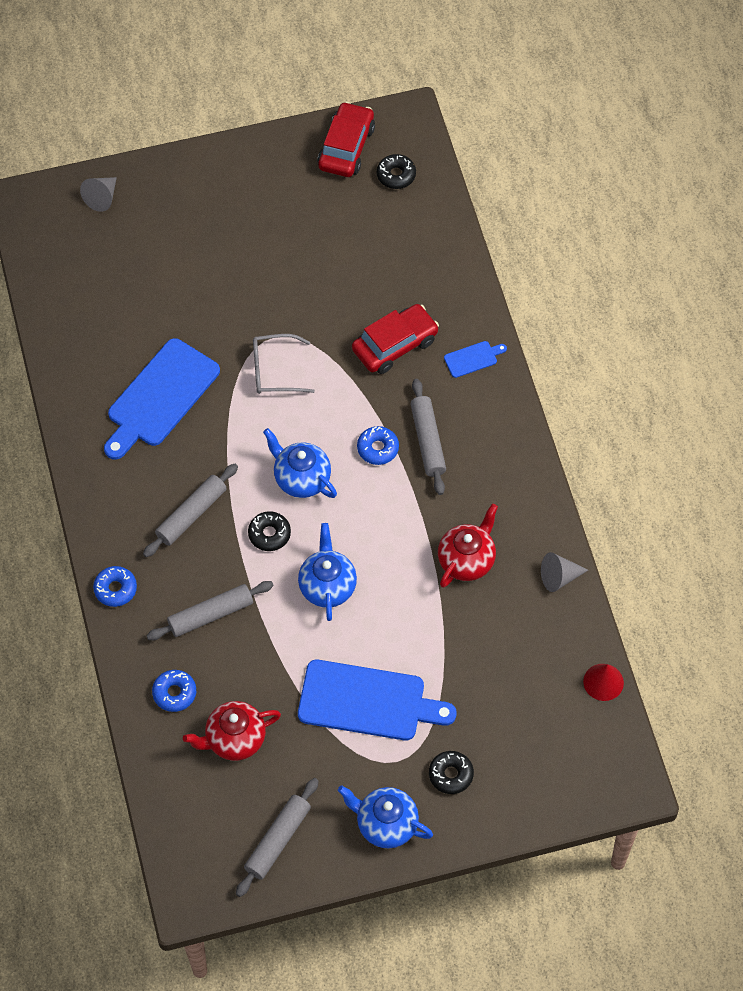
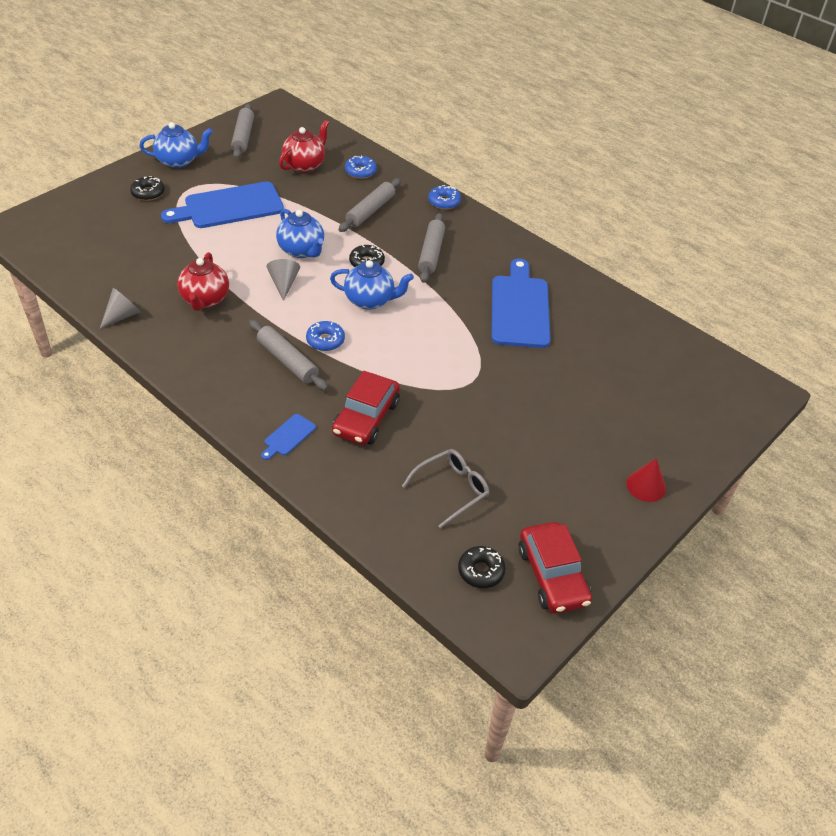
camera: 145 degrees right, 15 degrees down
(102, 198) = (712, 423): grey cone -> grey cone (284, 284)
(275, 370) = (450, 359): grey glasses -> grey glasses (451, 489)
(603, 682) = (56, 270): red cone -> red cone (646, 486)

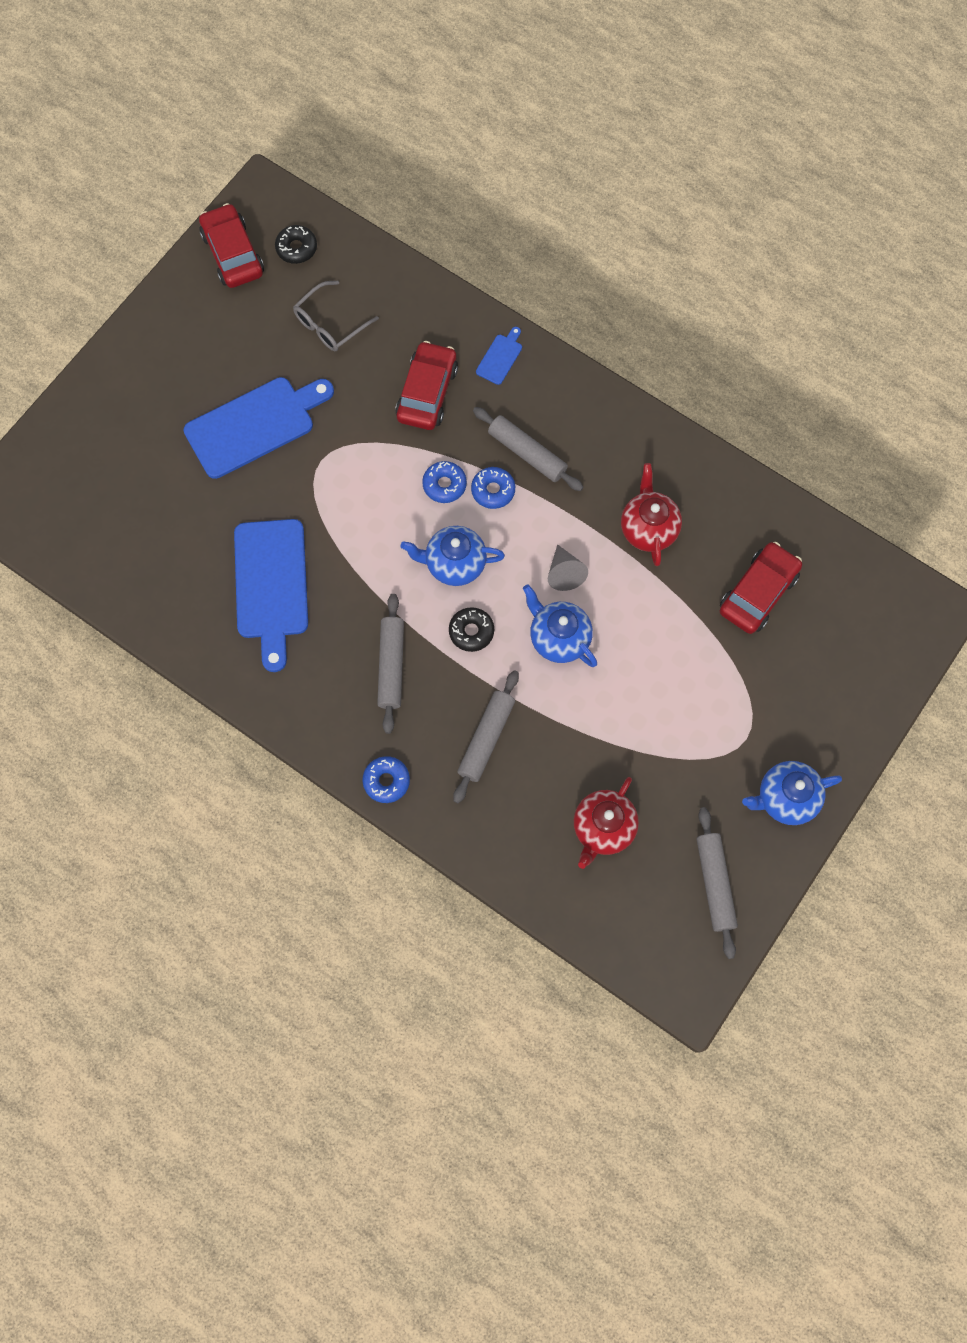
camera: 175 degrees right, 25 degrees up
(122, 316) = (731, 486): grey cone -> none
(138, 253) = (758, 593): none -> red car
(148, 193) = (797, 715): black donut -> none
(229, 207) = (678, 708): blue cutting board -> blue cutting board (255, 425)
(360, 171) = (518, 830): blue donut -> blue donut (444, 485)
(646, 486) = (139, 359): red cone -> none

